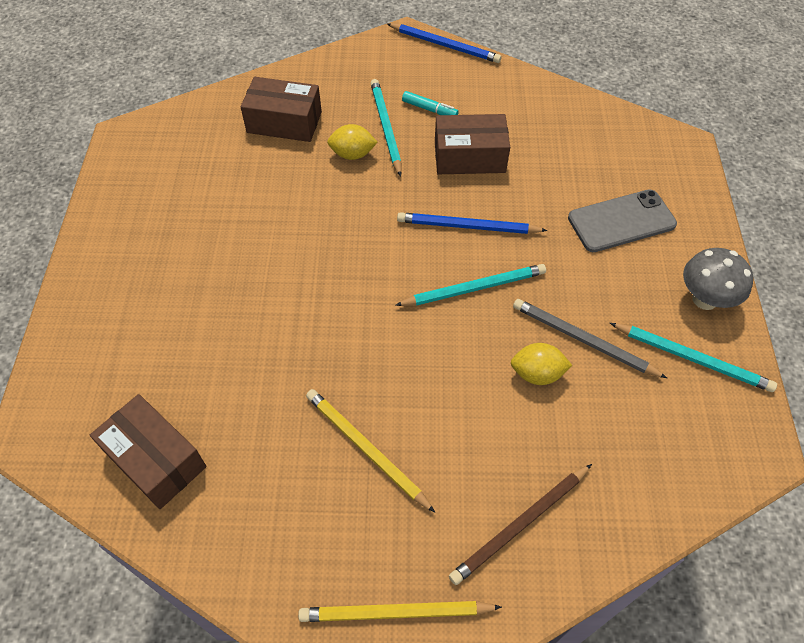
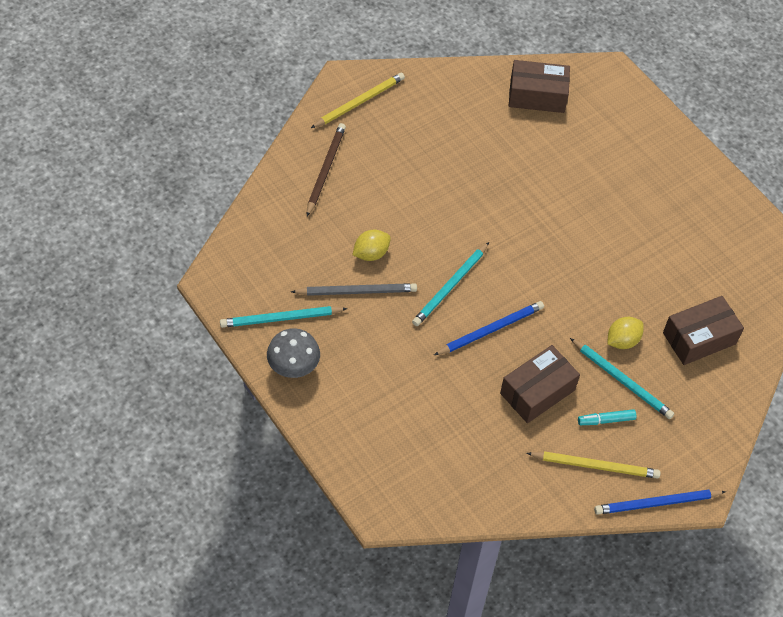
camera: 140 degrees right, 0 degrees up
(366, 449) = (434, 159): yellow pencil -> yellow pencil (595, 466)
(621, 221) = (386, 400): grey phone -> none

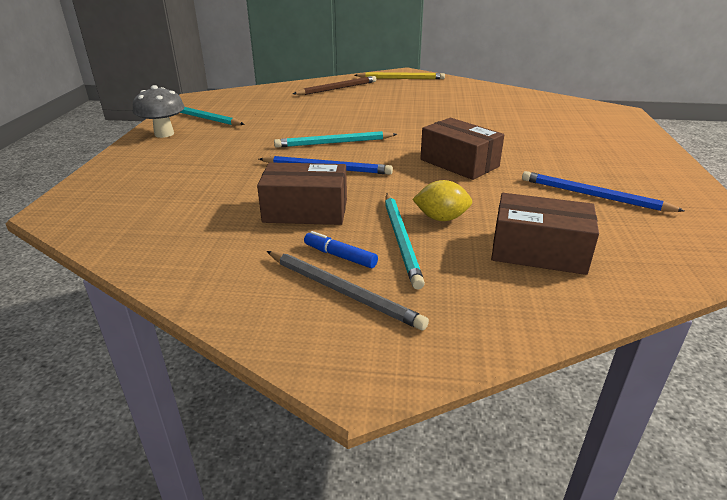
camera: 45 degrees right, 25 degrees down
(356, 291) = (267, 124): grey pencil -> grey pencil (343, 291)
(371, 253) = (305, 116): yellow lemon -> none
(537, 95) = (537, 104): brown box -> brown box (459, 163)
(595, 466) = (272, 280): yellow pencil -> none
(606, 420) = (340, 256): turquoise marker -> blue marker
(656, 503) = (286, 350): blue pencil -> blue pencil (593, 196)

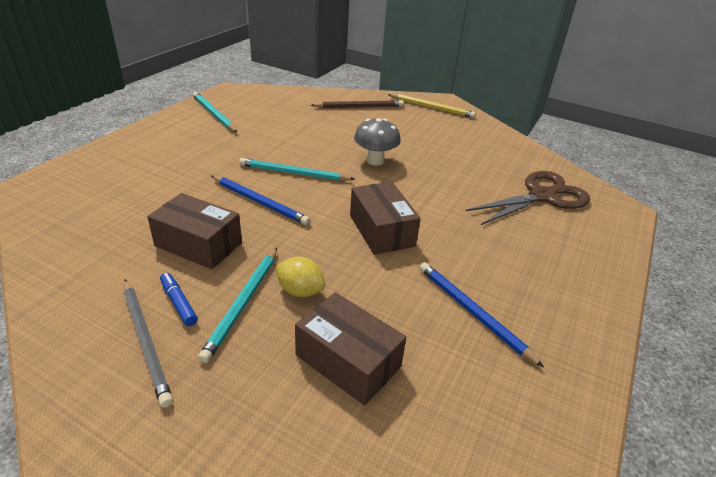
camera: 20 degrees right, 5 degrees up
(164, 134) = (170, 126): grey mushroom -> grey mushroom (375, 161)
(555, 115) = (543, 196): none -> brown scissors

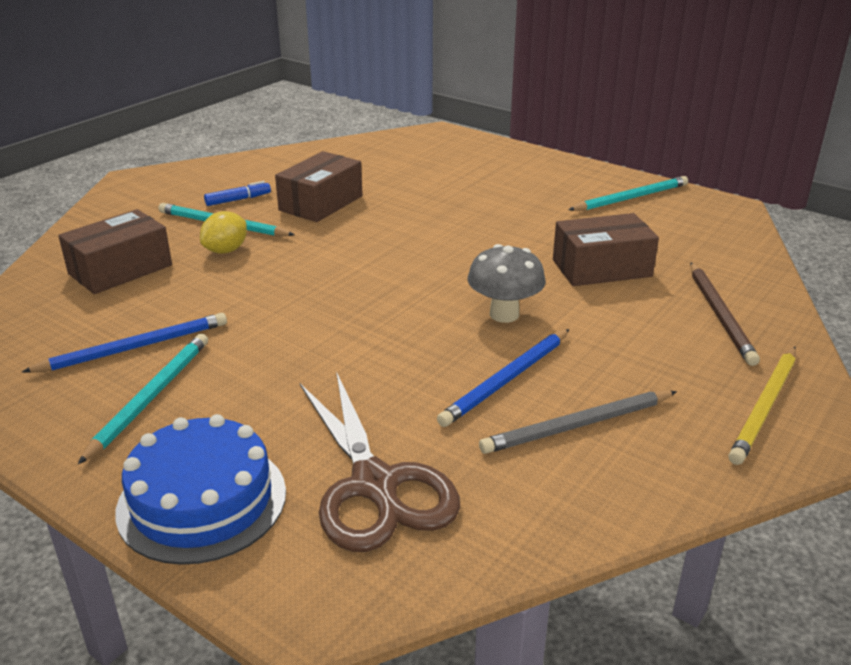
camera: 100 degrees right, 5 degrees down
(146, 341) = (200, 191): grey pencil -> grey pencil (577, 426)
(260, 202) = (394, 230): blue pencil -> blue pencil (506, 380)
(294, 173) = (463, 250): turquoise pencil -> turquoise pencil (150, 397)
(381, 230) = (314, 303): brown box -> brown box (601, 268)
(592, 248) = (202, 500): none -> blue cake

